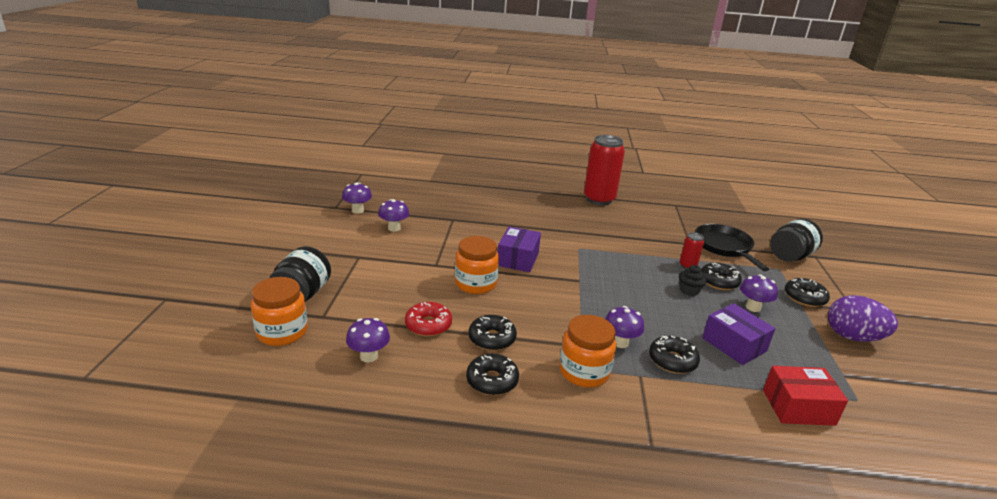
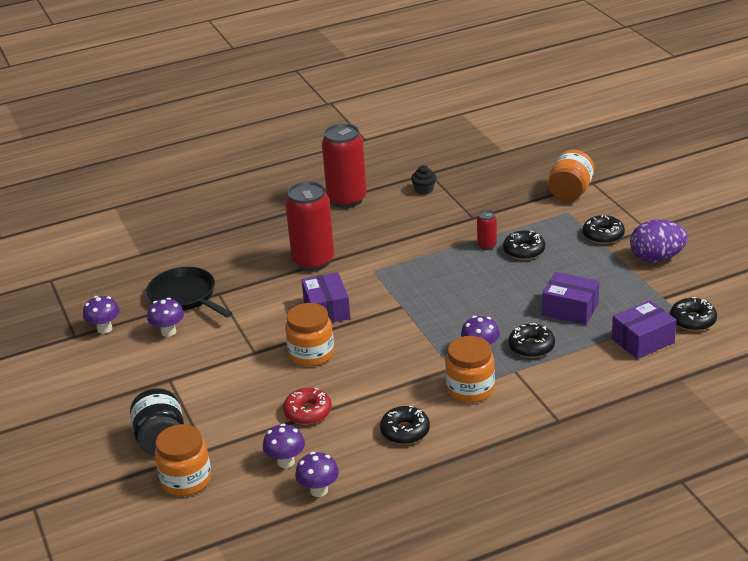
camera: 25 degrees left, 5 degrees up
(492, 339) = (373, 398): black donut -> black donut (692, 320)
(539, 225) = (313, 261): none -> red can
(689, 290) = (504, 272): black cupcake -> black cupcake (424, 190)
(724, 247) = (507, 208): black pan -> black pan (185, 297)
(753, 307) = (566, 265): purple mushroom -> purple mushroom (319, 490)
(790, 256) = (570, 192): black jar -> orange jar
(798, 407) = (643, 341): red box -> purple box

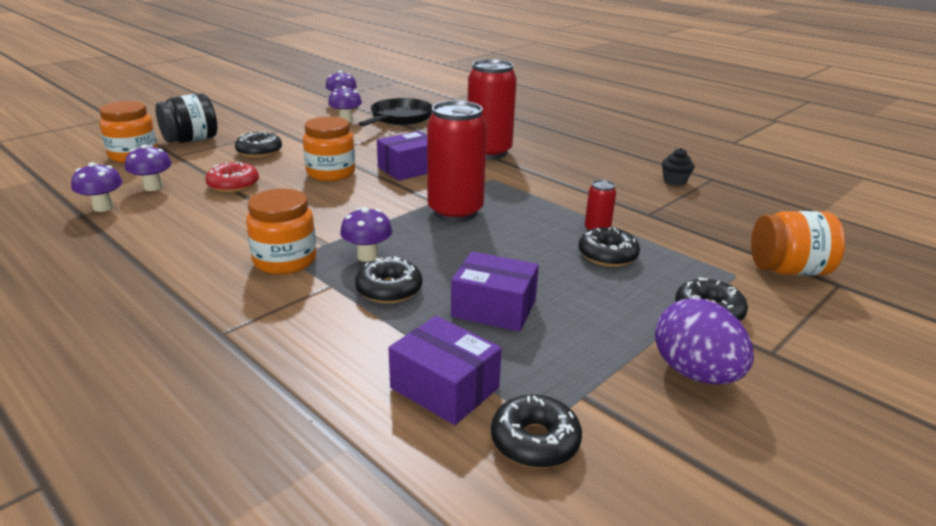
camera: 65 degrees right, 5 degrees down
(347, 199) = (612, 150): red can -> red can (455, 212)
(405, 431) = (200, 234): black donut -> black donut (259, 152)
(570, 309) = (494, 308): purple box -> purple box turned 75 degrees counterclockwise

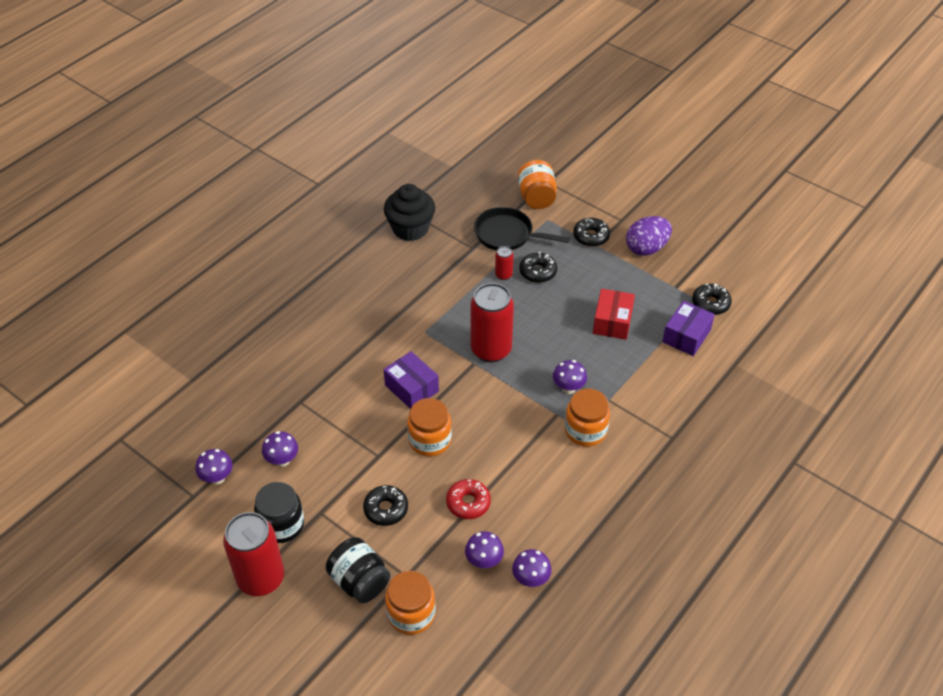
camera: 95 degrees left, 20 degrees up
(277, 119) = (282, 525): none -> black jar
(389, 290) = (606, 370): black donut -> none
(399, 118) = (271, 416): black pan -> black pan (507, 234)
(489, 152) = (363, 338): red can -> red can (261, 578)
(494, 308) = (612, 322): purple box -> red box
(674, 181) = (410, 228): black cupcake -> black cupcake, size x2.14

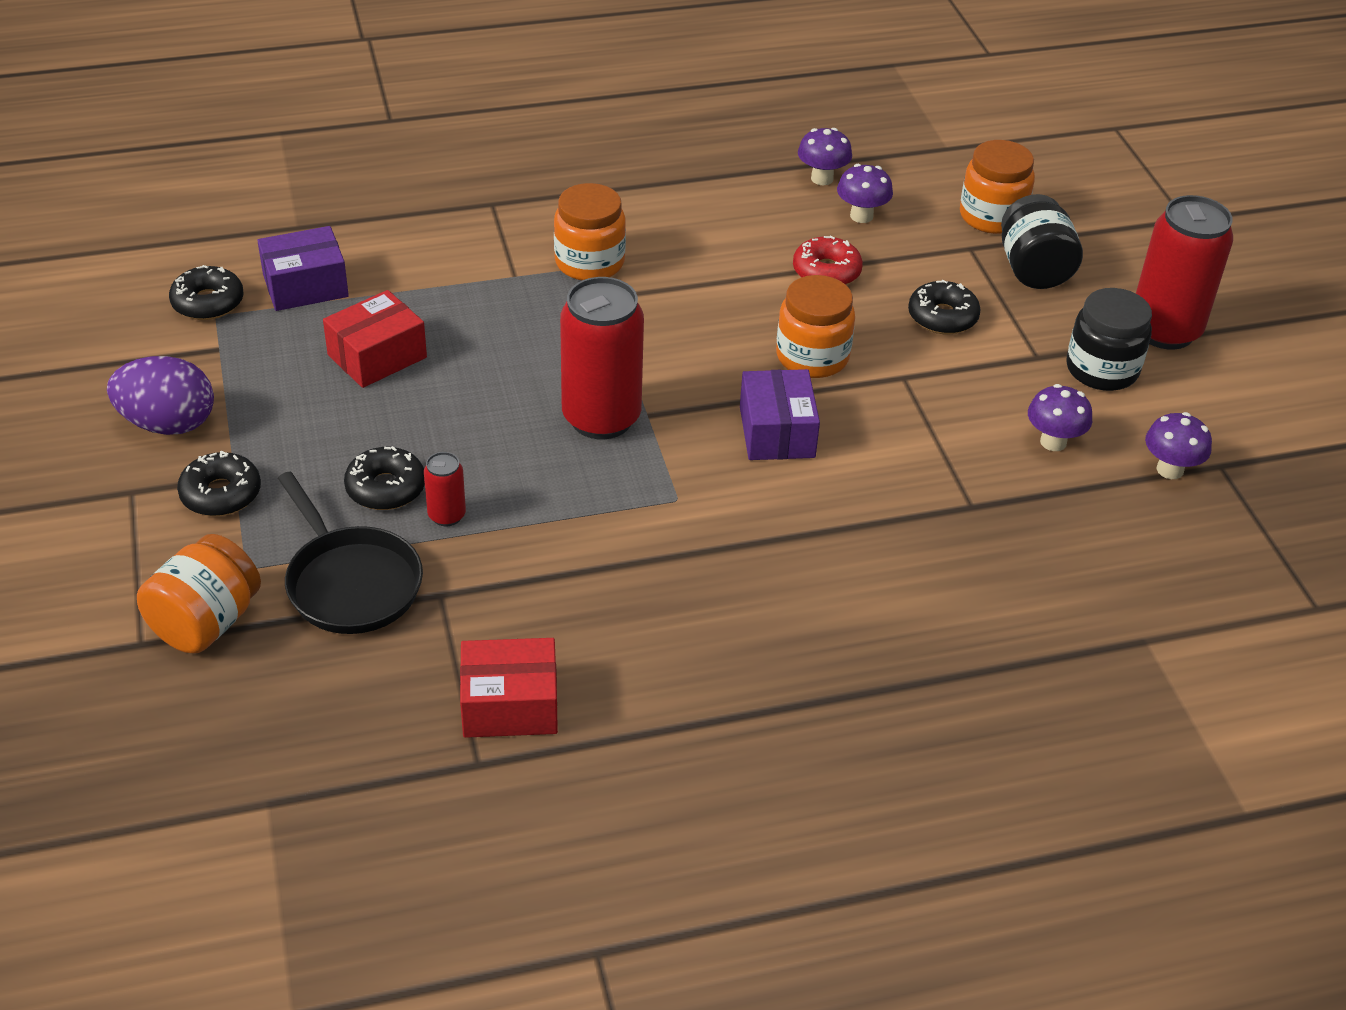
camera: 145 degrees left, 5 degrees down
(410, 228) = (510, 705): black cupcake -> red box
(568, 388) = (550, 315): purple mushroom -> none

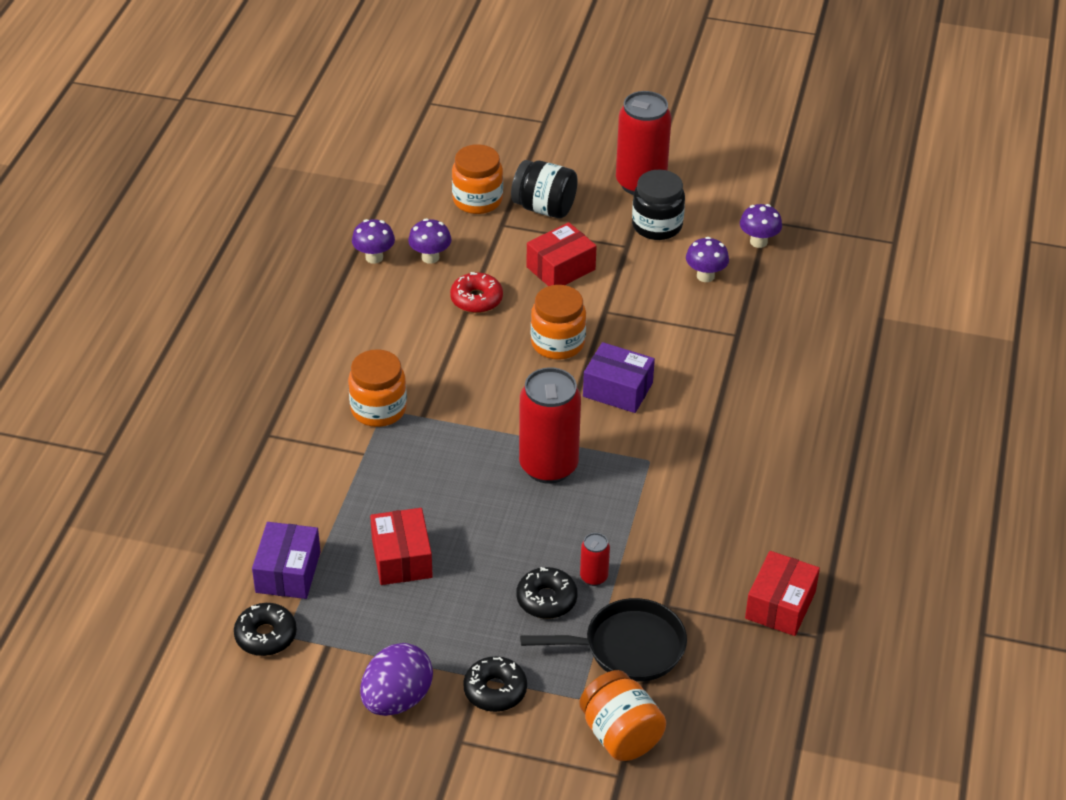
camera: 60 degrees left, 0 degrees up
(942, 317) = (561, 268): black donut -> red box

